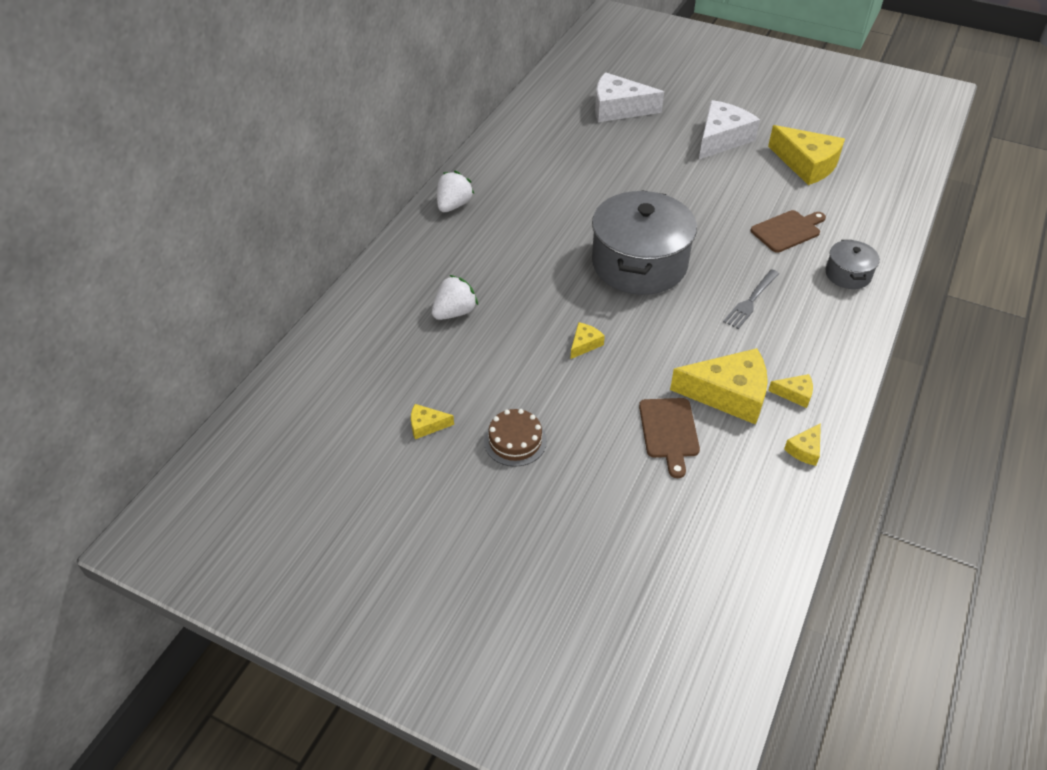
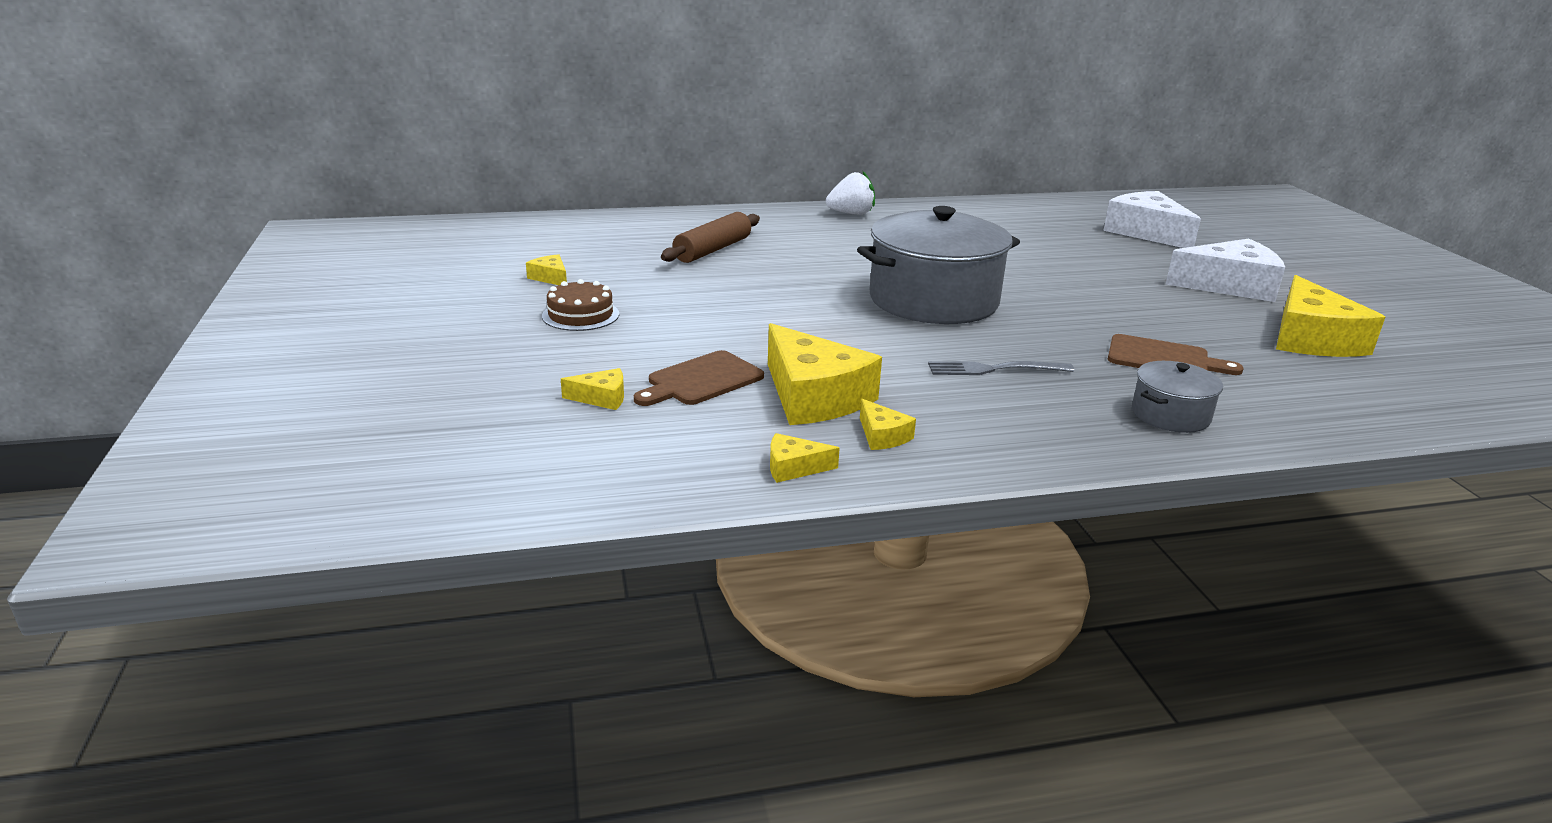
camera: 50 degrees right, 20 degrees down
(454, 312) = (712, 250): white strawberry -> brown rolling pin
(584, 344) = (765, 308): yellow cheese -> yellow cheese (601, 398)

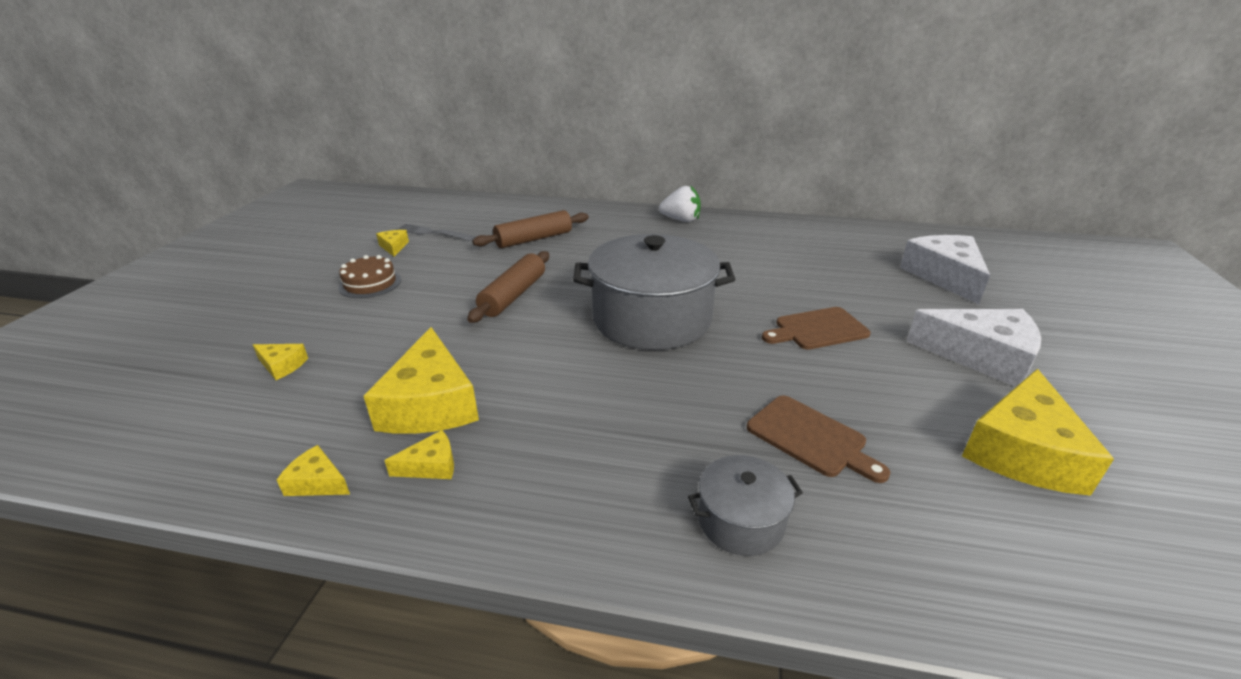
camera: 25 degrees right, 5 degrees up
(701, 380) = (370, 364): brown cutting board -> brown cutting board (817, 329)
(766, 302) = (513, 295): none -> brown rolling pin
(882, 436) = (431, 466): yellow cheese -> yellow cheese turned 105 degrees counterclockwise
(994, 369) = (620, 410): grey fork -> grey fork (433, 233)

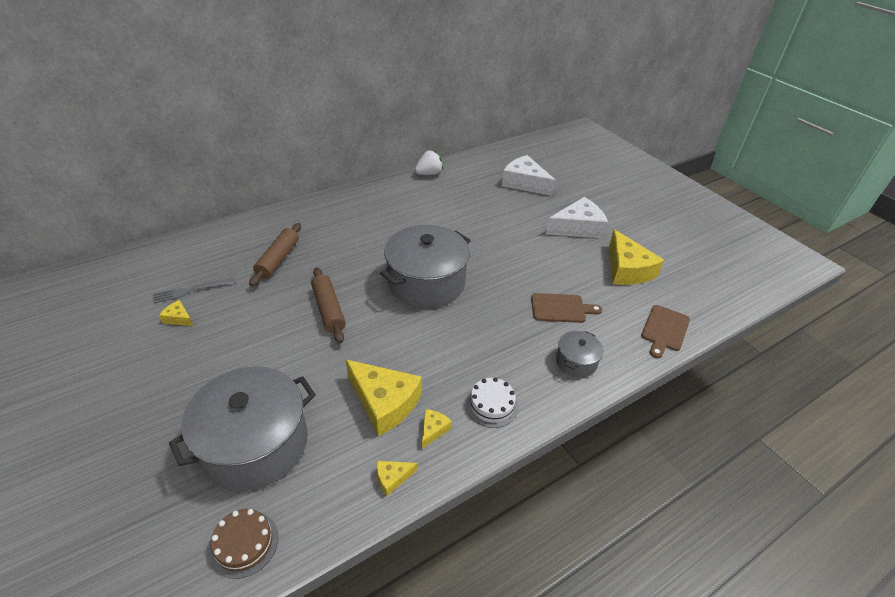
camera: 45 degrees left, 10 degrees up
(282, 366) = (255, 444): yellow cheese -> grey pot
(370, 283) = (213, 356): brown cake -> brown cake (244, 544)
(536, 488) = (491, 405): none -> white cake
(681, 220) = (354, 199): white strawberry -> white strawberry (429, 174)
(817, 329) = (506, 246): brown cutting board -> brown cutting board (664, 330)

